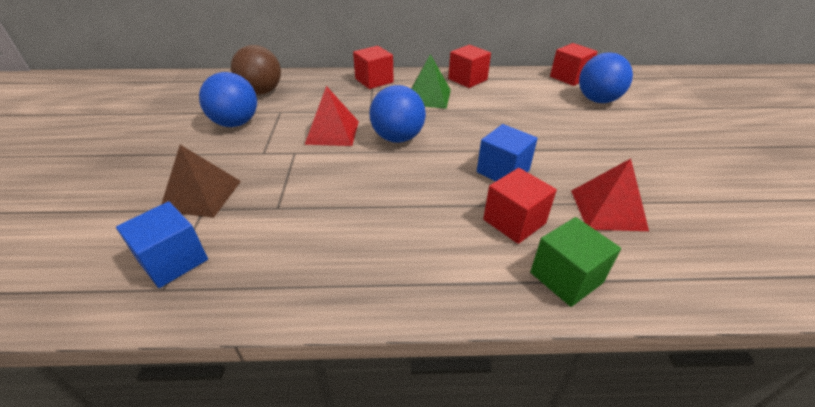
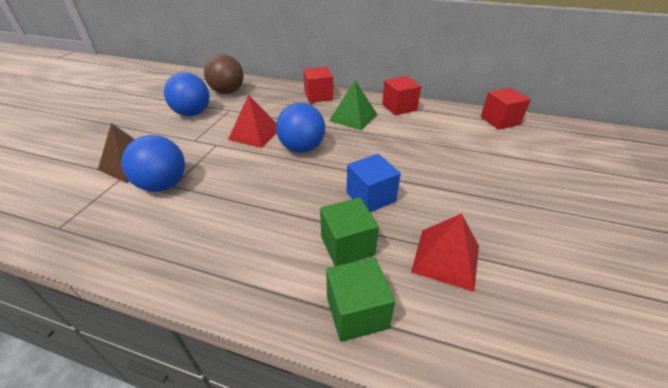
camera: 20 degrees right, 0 degrees up
(173, 260) = (79, 208): blue cube -> none
(514, 221) = (347, 246): red cube -> green cube
(597, 100) = (514, 148): blue ball -> blue ball (163, 185)

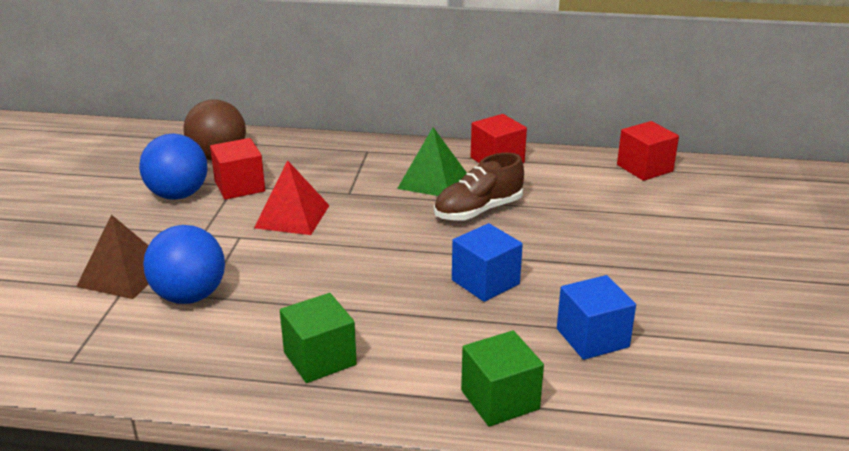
camera: 10 degrees left, 10 degrees down
(302, 148) = (371, 230): blue ball -> none
(318, 96) = (368, 152): red cube -> red cube (239, 186)
(347, 246) = (470, 338): green cube -> green cube (320, 358)
(378, 141) = (478, 211): none -> brown shoe
(446, 258) = (592, 338): red pyramid -> blue cube

